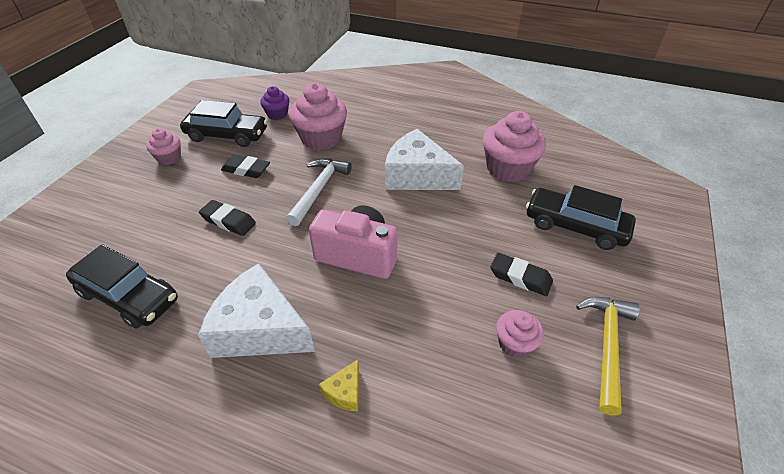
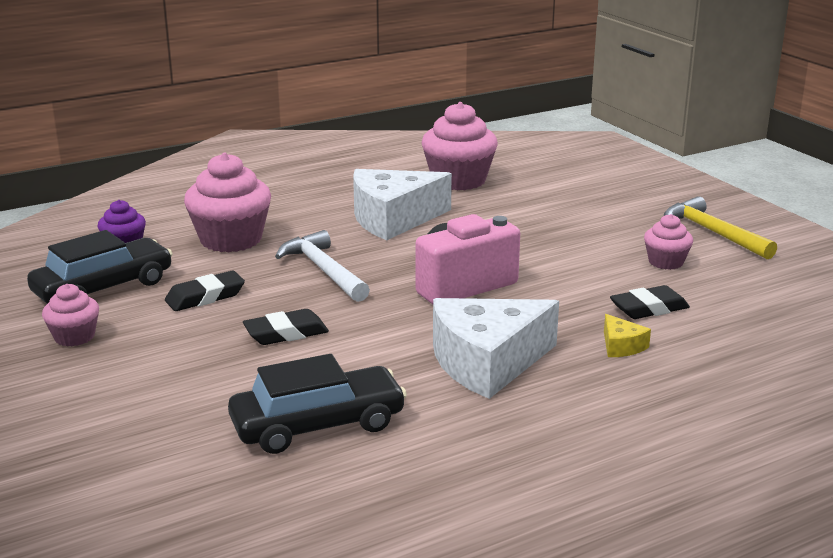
camera: 50 degrees left, 20 degrees down
(520, 277) = (600, 232): black eraser -> black eraser (649, 308)
(575, 226) = (577, 189): black car -> none

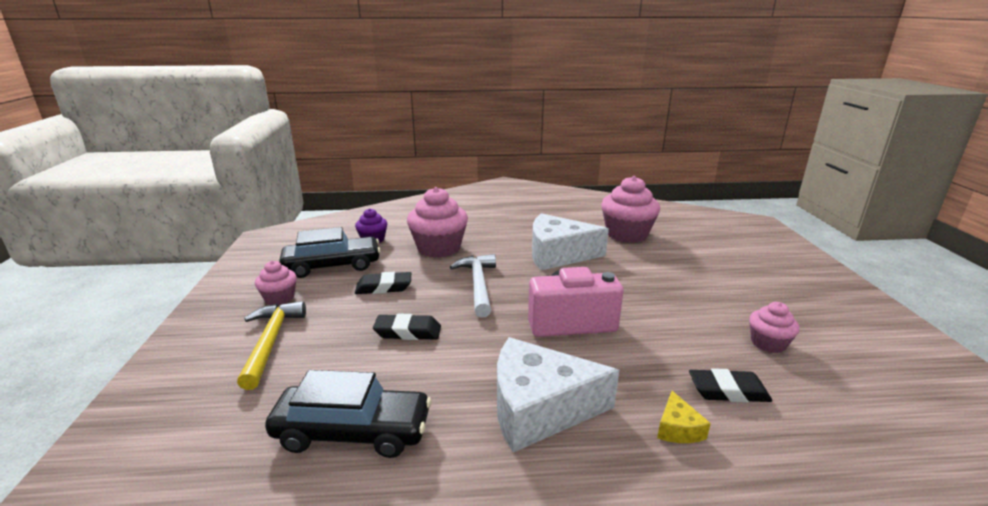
camera: 25 degrees right, 0 degrees up
(713, 233) = (829, 323): yellow hammer -> yellow hammer (271, 342)

